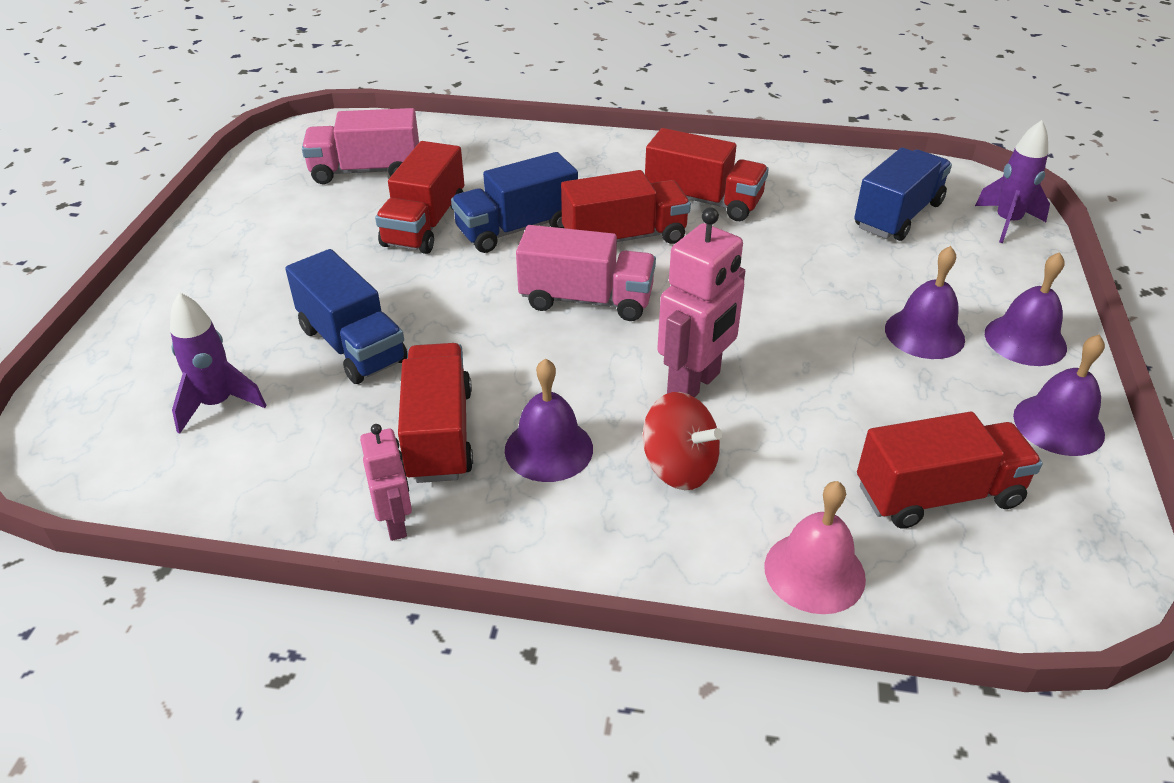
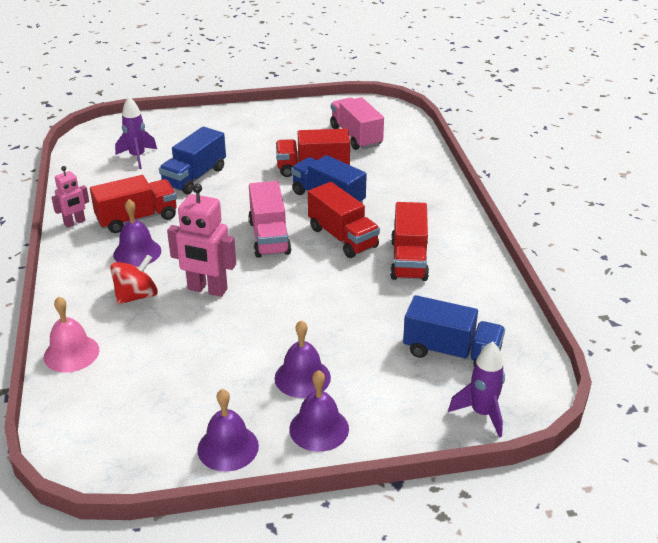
camera: 70 degrees right, 5 degrees down
(679, 467) = (136, 296): red spinning top -> red spinning top turned 150 degrees counterclockwise
(938, 495) = (142, 394): red truck -> none

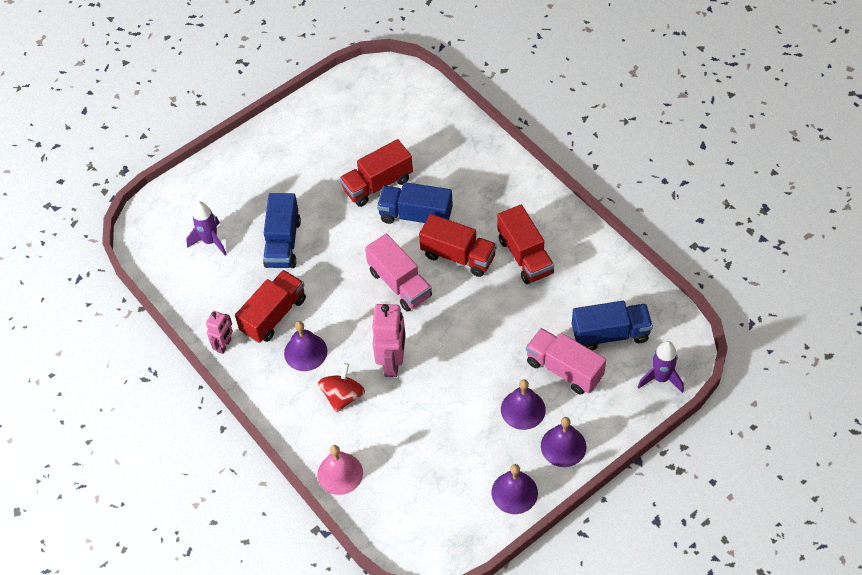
camera: 25 degrees left, 20 degrees up
(207, 289) = (392, 362): pink robot -> pink robot turned 75 degrees counterclockwise
(356, 136) = (386, 124): pink truck -> pink truck (564, 369)

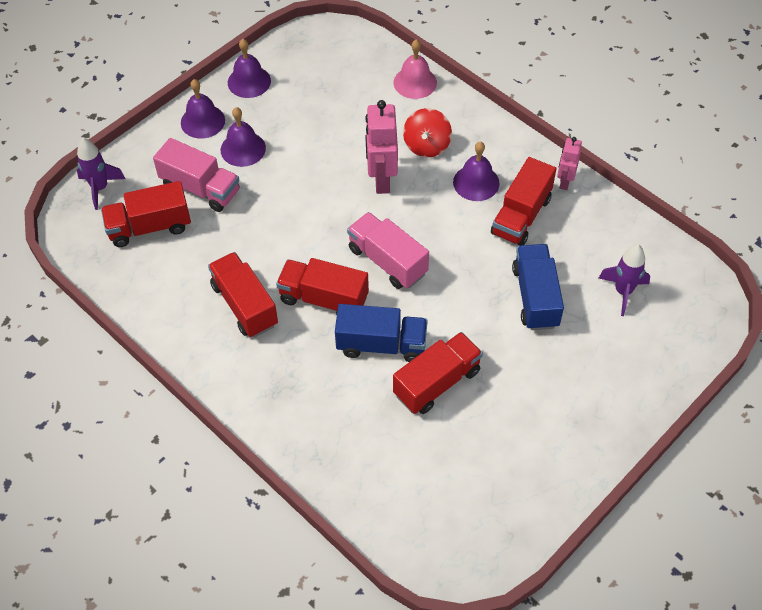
camera: 170 degrees right, 0 degrees up
(610, 334) = (149, 227): blue truck -> red truck

